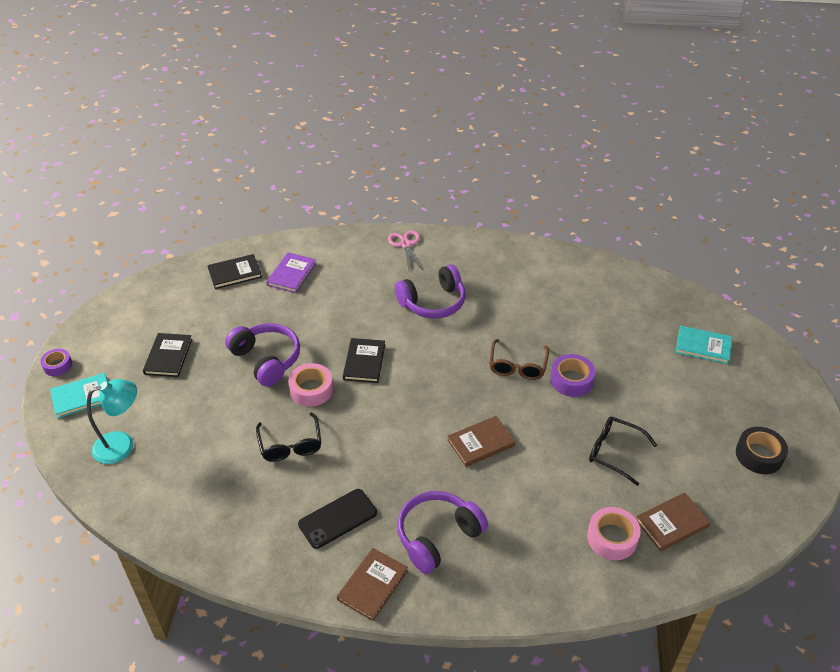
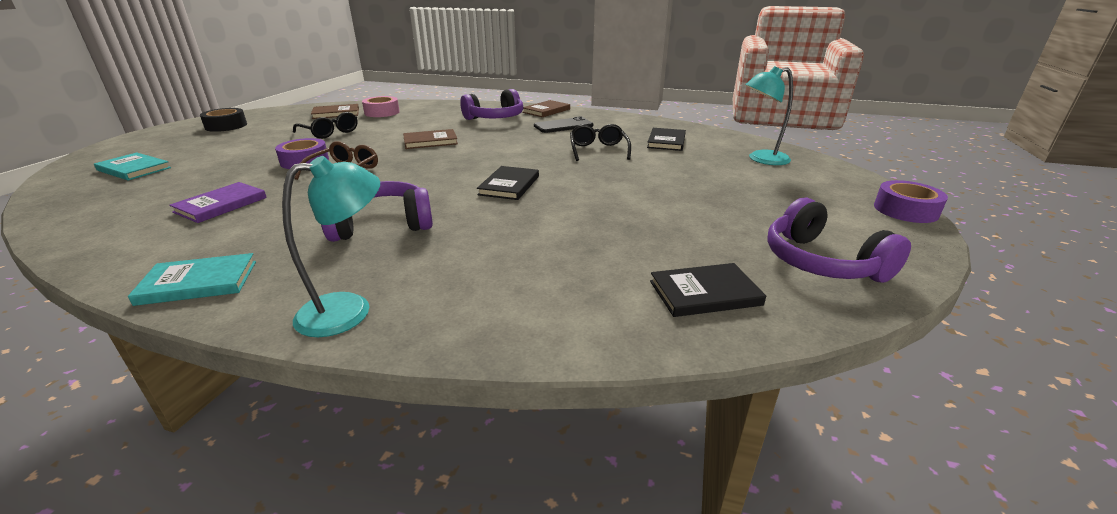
camera: 170 degrees left, 15 degrees down
(57, 365) = (905, 210): purple tape -> purple tape, size x1.51
(82, 397) = (839, 186): turquoise book -> turquoise book (198, 282)
(168, 356) = (758, 206): black book -> black book (666, 141)
(266, 360) = (627, 195): purple headphones -> purple headphones (821, 262)
(291, 274) = (593, 280): purple book -> purple book (221, 205)
(311, 390) = (575, 173): pink tape -> none
(405, 244) = (349, 310): pink scissors -> turquoise lamp

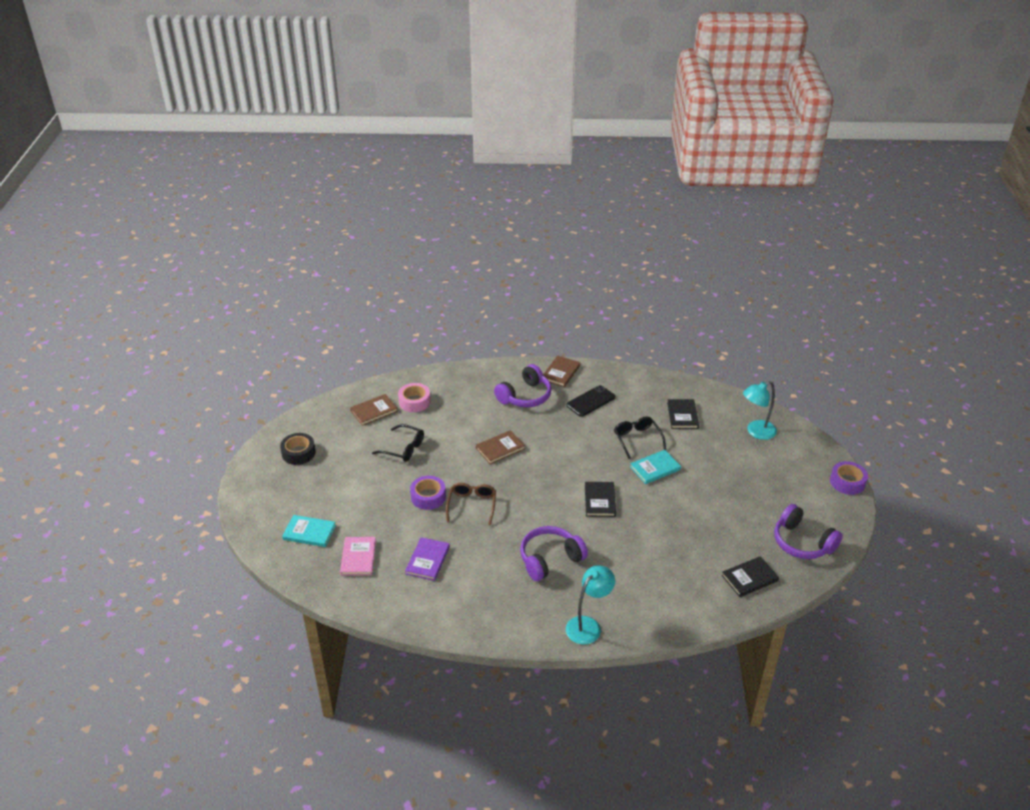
camera: 15 degrees left, 10 degrees up
(146, 192) = (358, 557): none -> pink book
(198, 282) = (494, 625): turquoise book -> turquoise book (655, 468)

